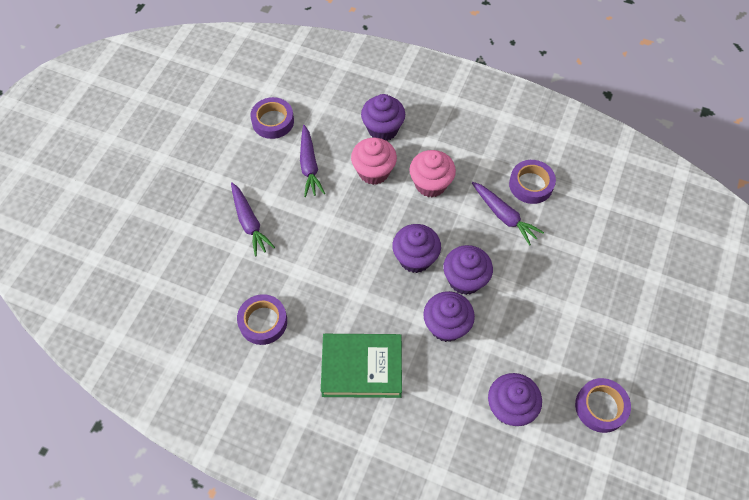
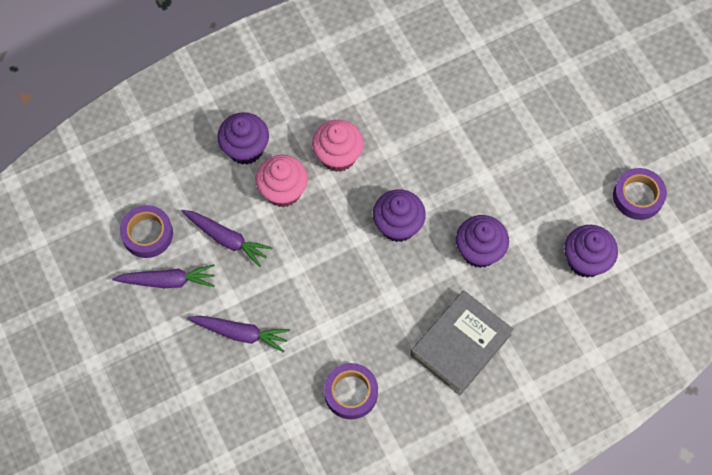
camera: 50 degrees left, 5 degrees up
(362, 368) = (461, 345): green book -> grey book
(465, 279) = (451, 203): purple cupcake -> none
(504, 216) = (420, 125): purple carrot -> purple carrot (167, 281)
(531, 185) = (410, 80): purple tape -> none

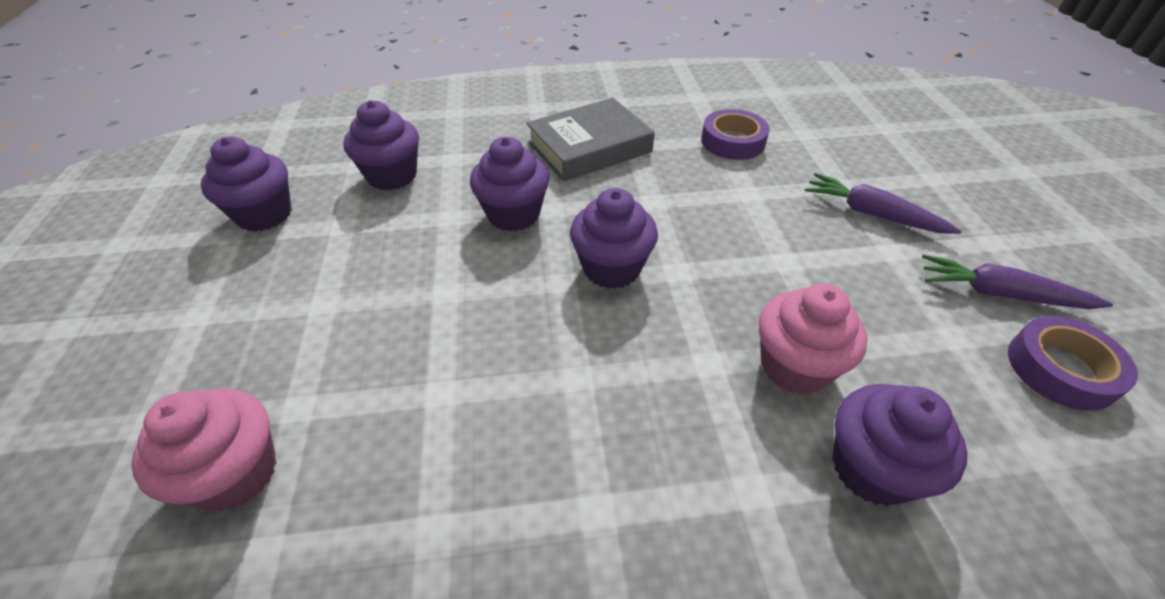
camera: 160 degrees left, 20 degrees down
(226, 239) = (902, 323): purple carrot -> none
(338, 156) = (677, 395): pink cupcake -> pink cupcake (235, 473)
(638, 196) = (264, 214): purple tape -> purple cupcake

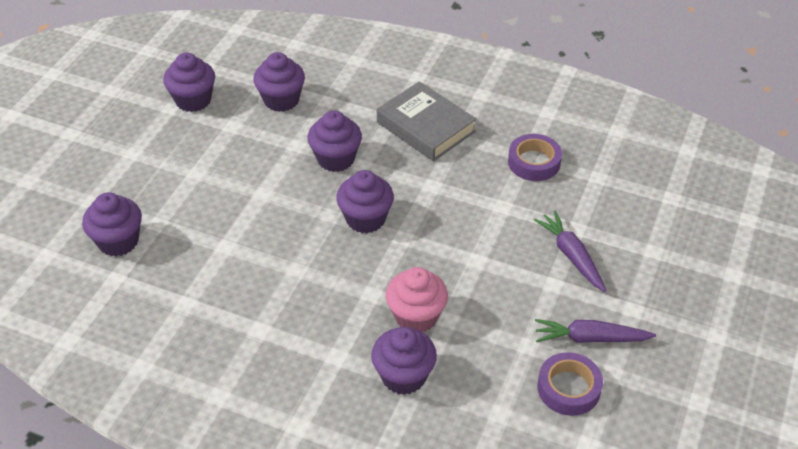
camera: 30 degrees right, 0 degrees up
(235, 473) = (118, 241): pink cupcake -> purple cupcake
(589, 147) = (425, 127): grey book -> grey book turned 45 degrees clockwise
(1000, 294) = (590, 338): purple carrot -> purple carrot turned 45 degrees counterclockwise

